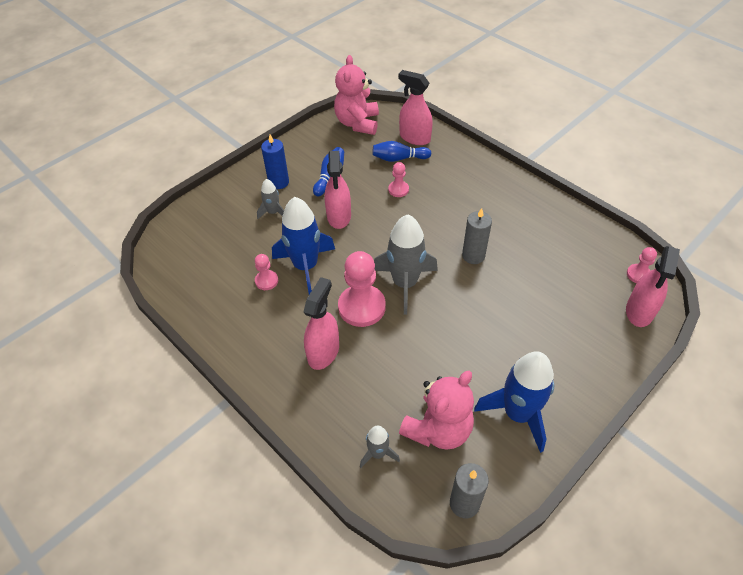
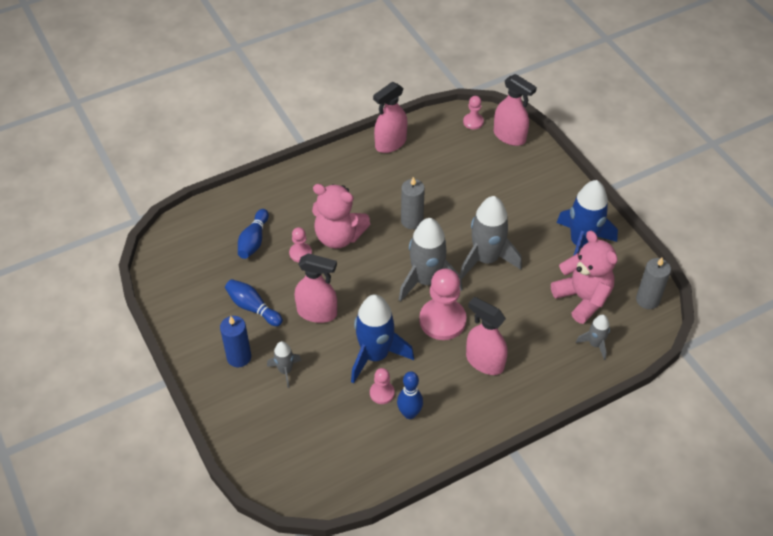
camera: 75 degrees left, 0 degrees up
(249, 306) = (409, 413): none -> blue bowling pin
(357, 123) = (175, 262): pink teddy bear -> pink teddy bear (339, 236)
(414, 138) = (227, 219): pink spray bottle -> pink spray bottle (390, 143)
(453, 326) = (486, 259): none -> grey rocket

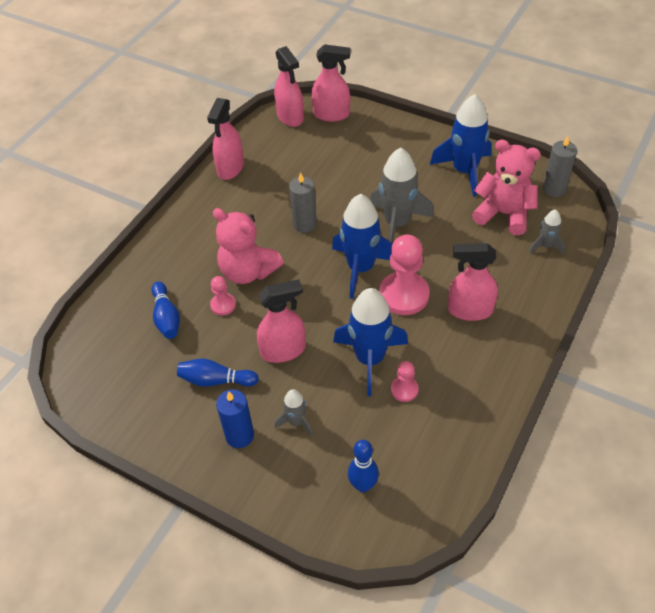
camera: 30 degrees left, 0 degrees up
(339, 236) = (248, 271): pink teddy bear -> pink teddy bear turned 45 degrees clockwise
(409, 413) = (444, 393): blue bowling pin -> blue bowling pin (363, 485)
(426, 280) = (361, 268): grey rocket -> blue rocket
(473, 122) = (290, 117): pink pawn -> pink spray bottle

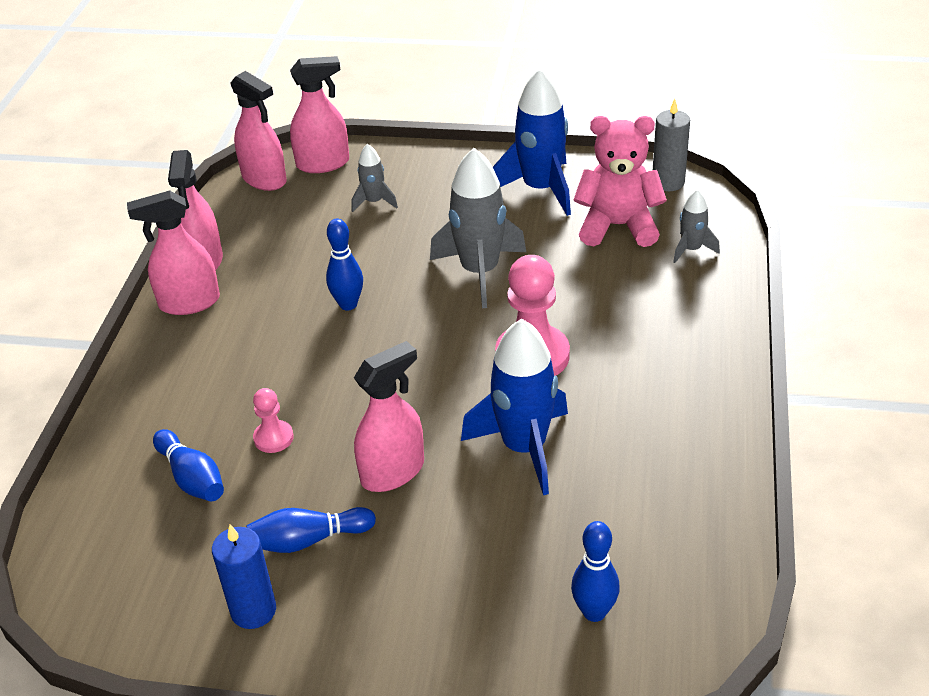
camera: 20 degrees left, 10 degrees down
(239, 435) = (379, 603): blue candle -> blue candle (253, 610)
(248, 271) = (291, 385): pink teddy bear -> none
(296, 422) = (457, 559): grey rocket -> grey rocket (374, 202)
(305, 224) = (348, 304): grey candle -> blue bowling pin
(361, 268) = (455, 338): blue rocket -> none
(404, 389) = (591, 472): pink pawn -> none
(469, 310) = (631, 350): pink spray bottle -> pink spray bottle (189, 303)

